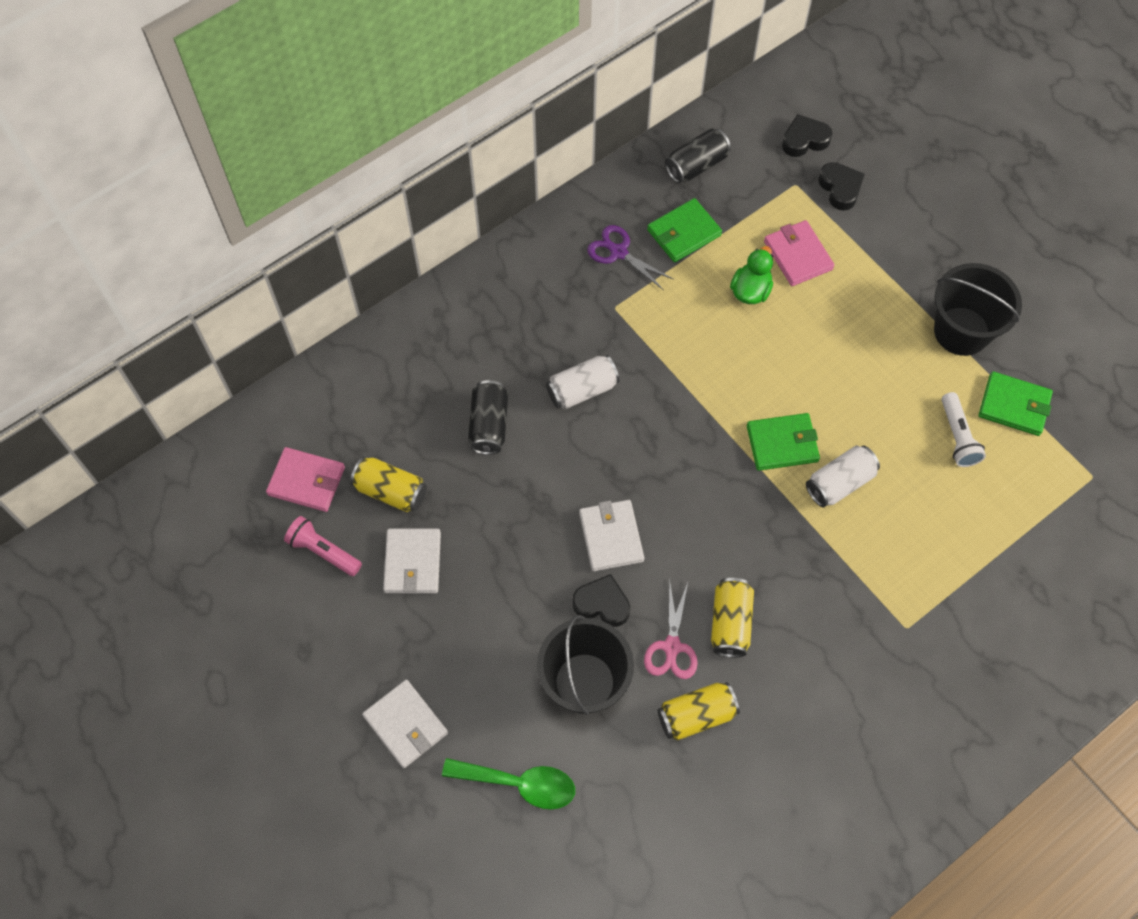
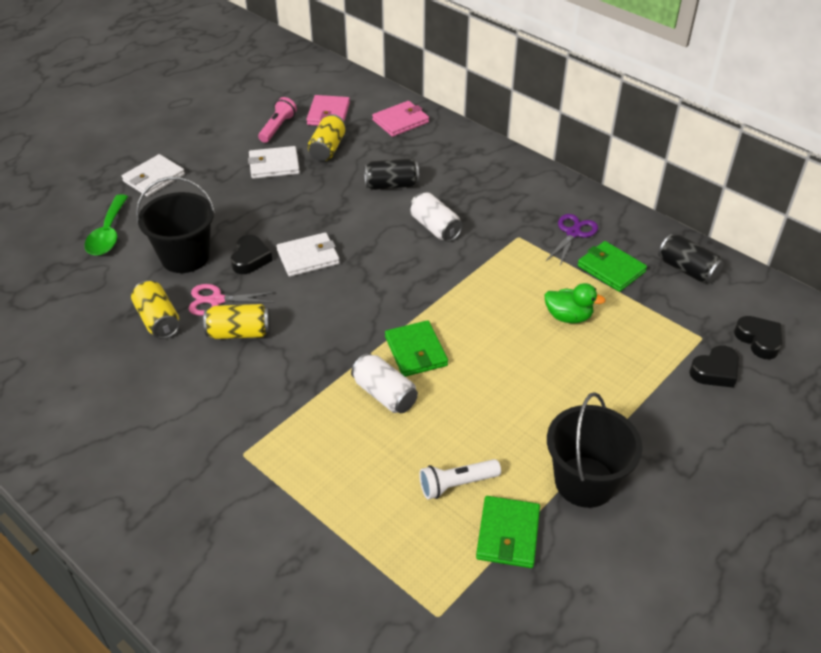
camera: 80 degrees right, 20 degrees down
(798, 255) = (621, 346): pink wallet -> pink wallet (400, 121)

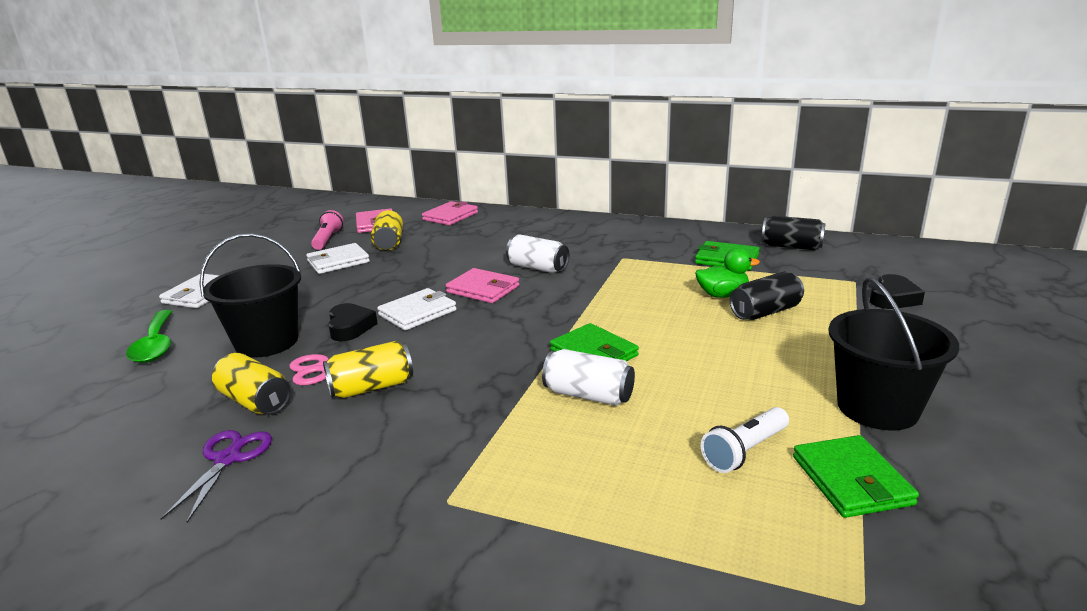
camera: 20 degrees left, 20 degrees down
(374, 243) = (483, 289): none -> pink wallet
(391, 185) = (471, 251): black can -> black can (765, 312)
(573, 233) = (670, 246): purple scissors -> purple scissors (228, 459)
(758, 340) = (902, 272): black heart -> none

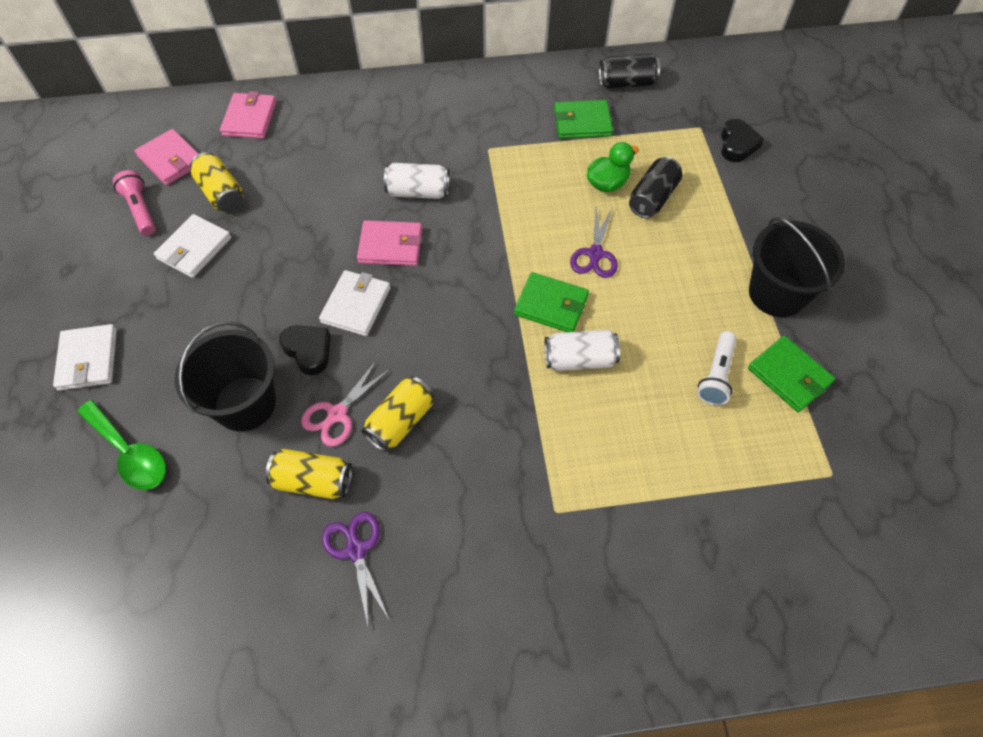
camera: 30 degrees left, 35 degrees up
(671, 332) = (595, 254): none -> purple scissors

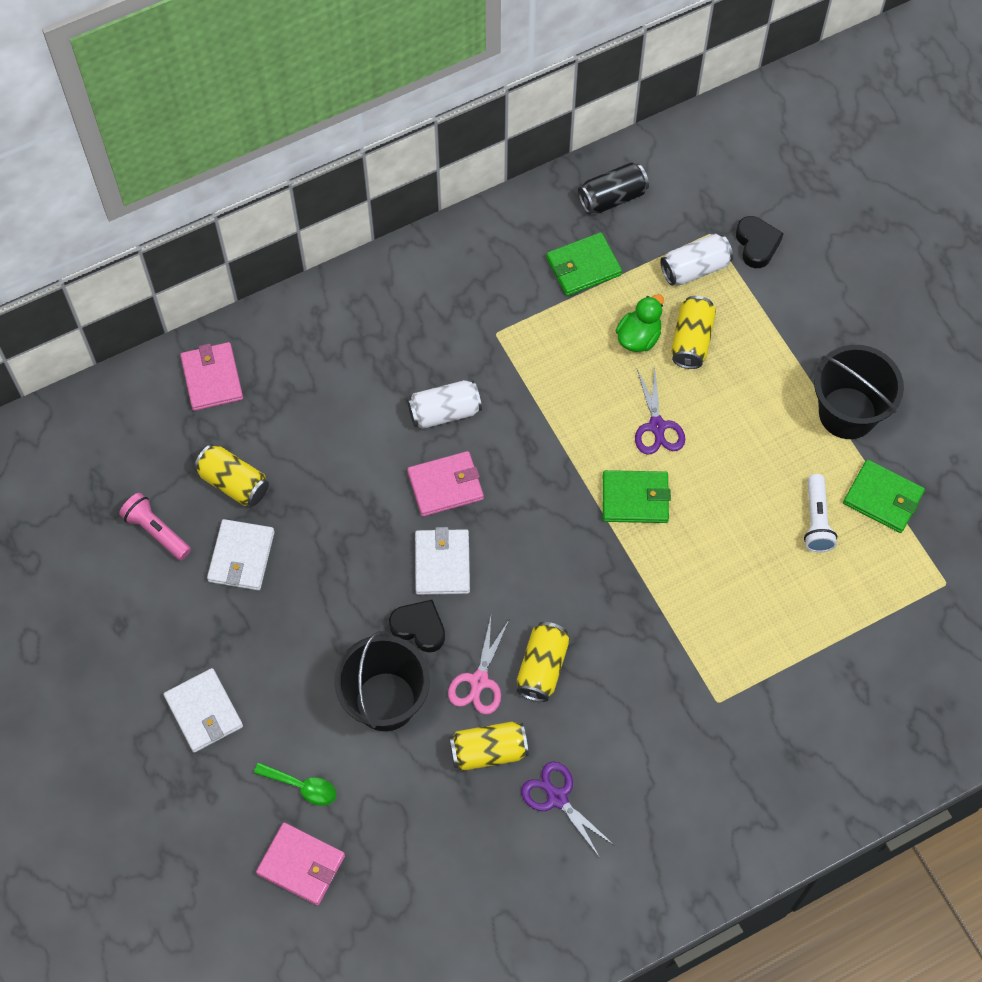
camera: 20 degrees left, 5 degrees up
(130, 453) = (302, 786): green spoon -> green spoon, size x0.66
(171, 160) = (153, 460): pink wallet -> pink wallet (301, 865)
(579, 359) = (684, 547): white can -> white can (695, 268)
(652, 198) = (691, 340): black can -> yellow can

